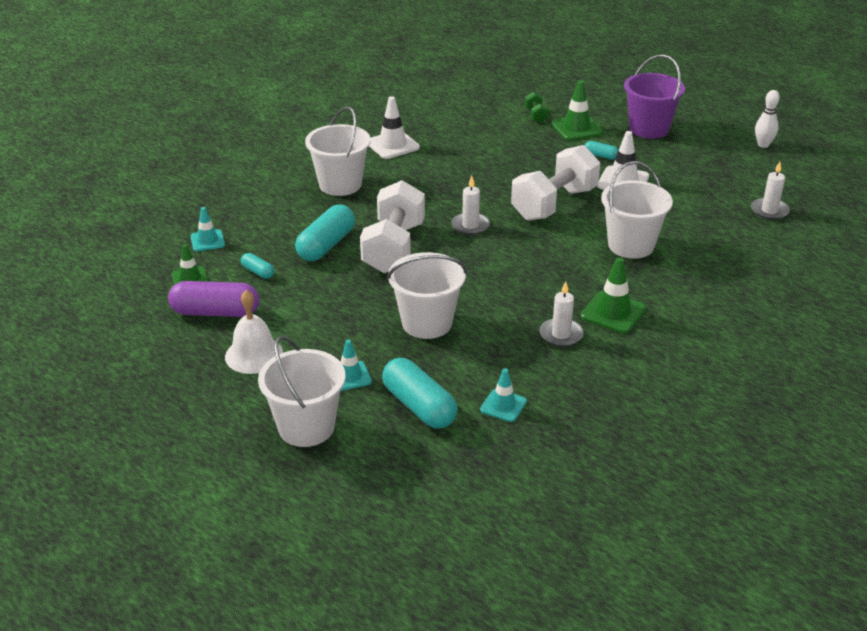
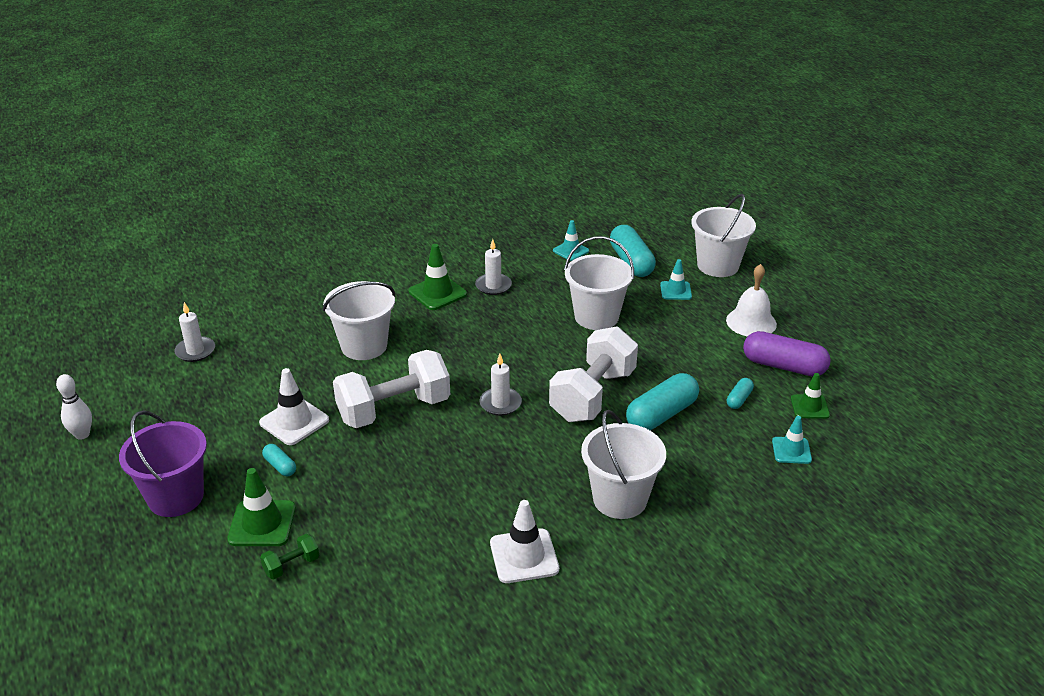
camera: 160 degrees left, 0 degrees up
(258, 272) = (739, 399): turquoise capsule -> turquoise capsule turned 60 degrees clockwise
(536, 115) = (291, 565): green dumbbell -> green dumbbell turned 45 degrees clockwise

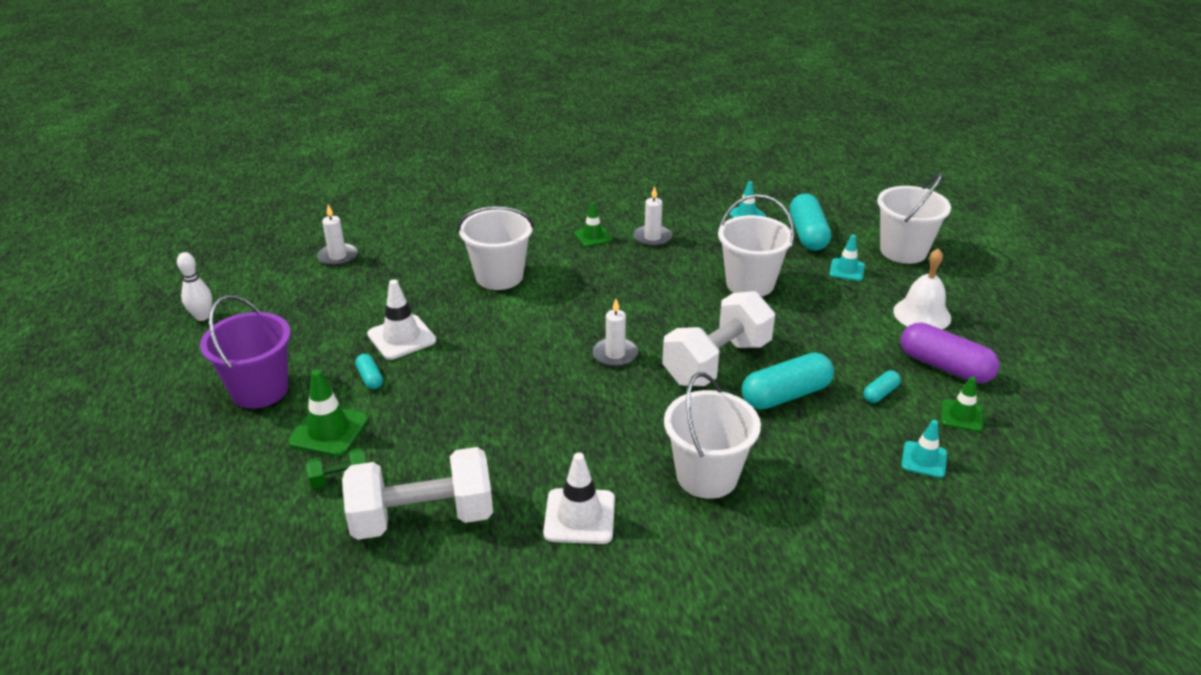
camera: 15 degrees right, 0 degrees up
(394, 410) = (504, 342): white dumbbell -> white dumbbell (422, 518)
(437, 293) = (593, 236): green traffic cone -> green traffic cone, size x0.65

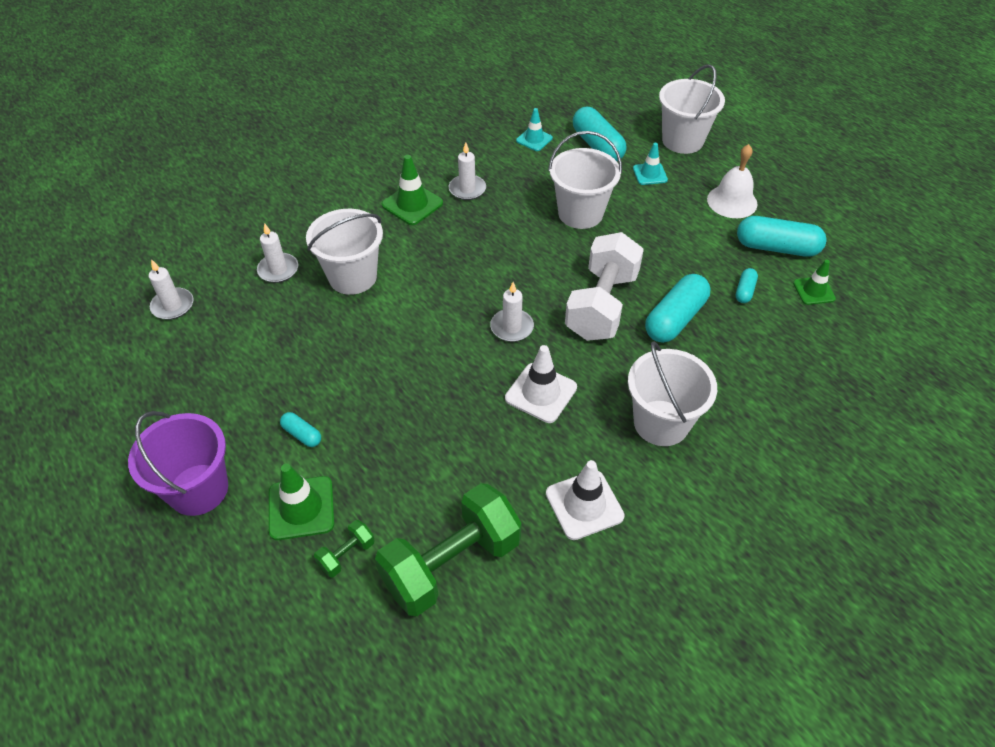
camera: 25 degrees left, 15 degrees up
(202, 316) = (73, 426): white bowling pin -> none
(401, 337) = (303, 378): white traffic cone -> white traffic cone (541, 393)
(422, 518) = (451, 564): white dumbbell -> green dumbbell
(440, 254) = (278, 270): none -> white candle
(593, 236) = (412, 204): green traffic cone -> green traffic cone, size x1.53
(924, 459) = (810, 343): turquoise traffic cone -> none
(945, 367) = (776, 248): purple capsule -> turquoise capsule

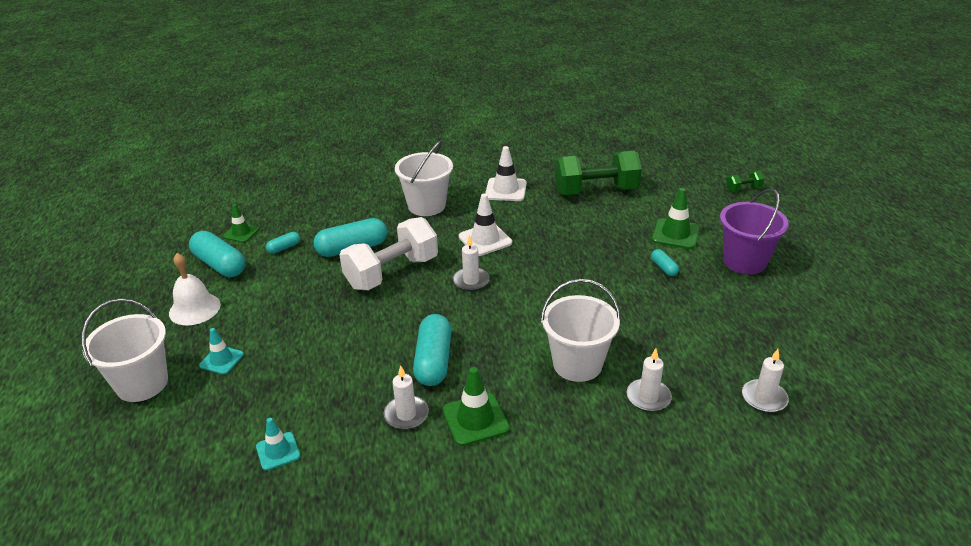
camera: 150 degrees left, 15 degrees down
(346, 555) = (654, 209): green dumbbell -> green dumbbell (743, 189)
(580, 213) = (327, 346): white bucket -> none
(597, 146) = (226, 413): turquoise capsule -> turquoise capsule (433, 361)

